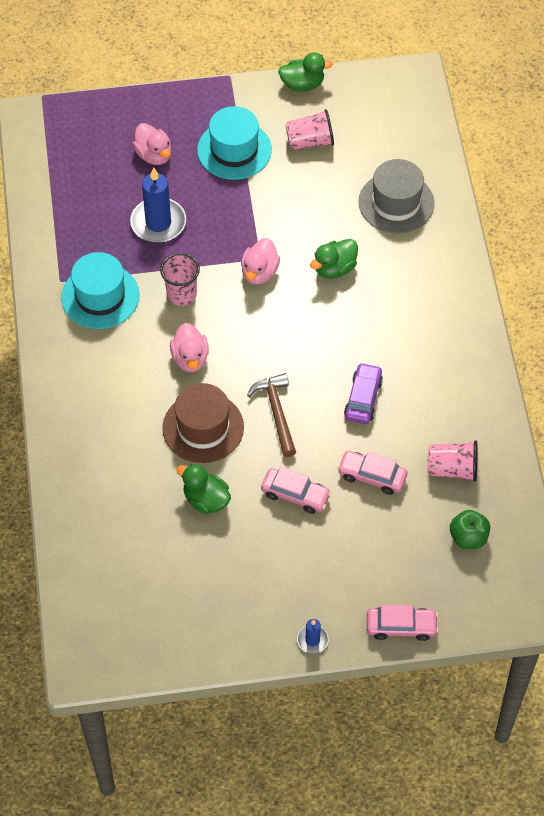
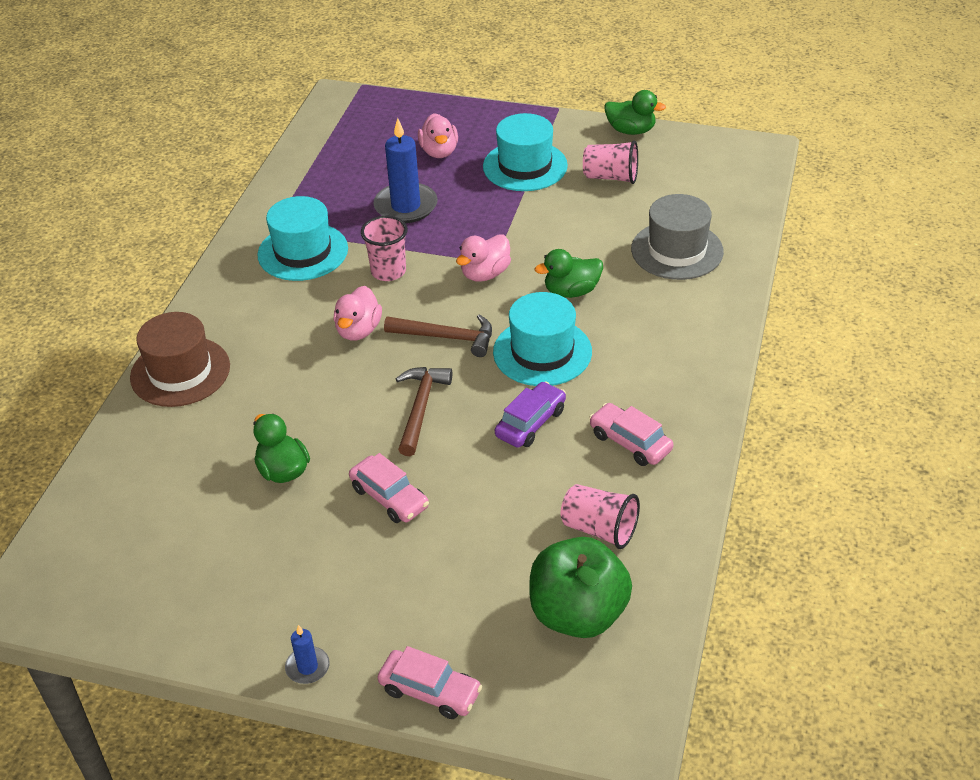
camera: 25 degrees right, 15 degrees down
(203, 427) = (328, 398): brown hat -> brown hat (180, 372)
(262, 343) = (447, 337): none -> brown hammer
(340, 333) = (542, 352): none -> turquoise hat
(372, 476) = (494, 506): pink car -> pink car (630, 442)
(468, 537) = (578, 614): green apple -> green apple, size x1.77

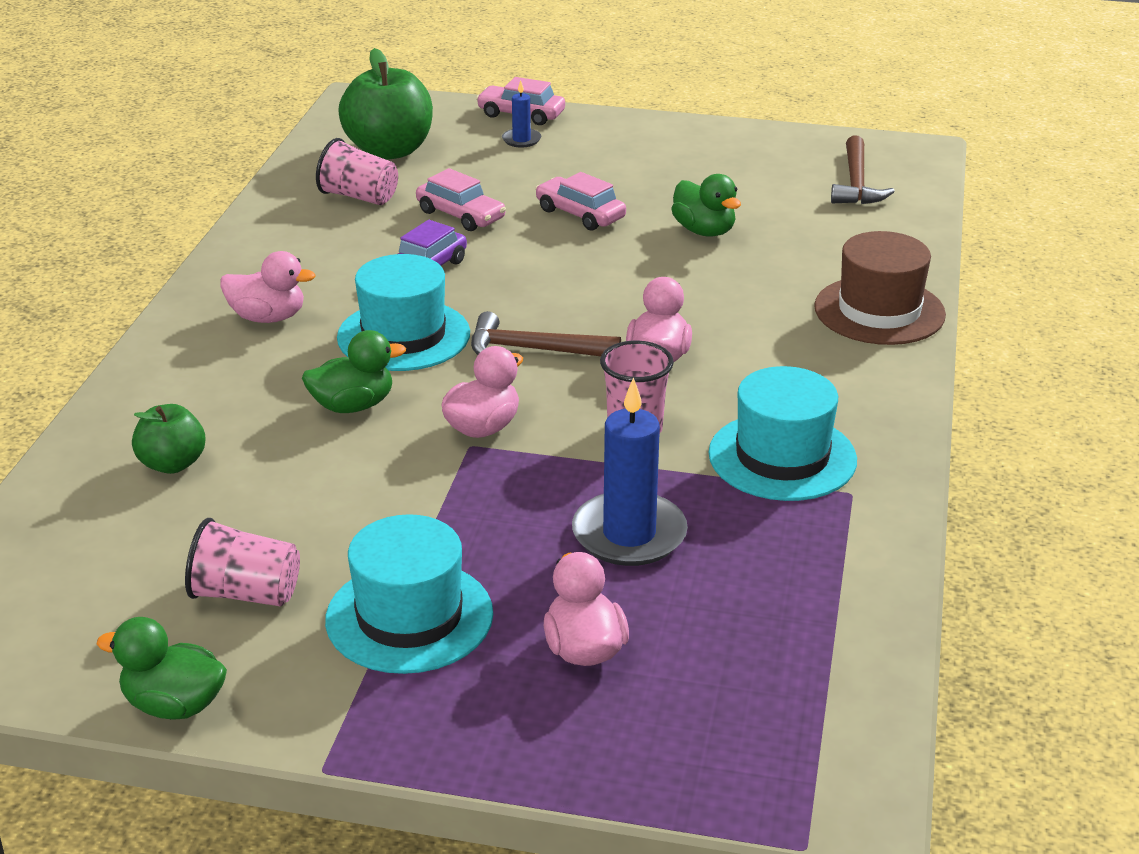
camera: 175 degrees right, 10 degrees down
(307, 667) = (629, 123): blue candle -> blue candle (521, 140)
(420, 408) = (558, 281): brown hammer -> brown hammer (856, 183)
(630, 442) = (309, 257): pink car -> pink car (460, 215)
(648, 372) = (268, 317): none -> pink duck
(677, 250) = (172, 464): grey hat -> green apple

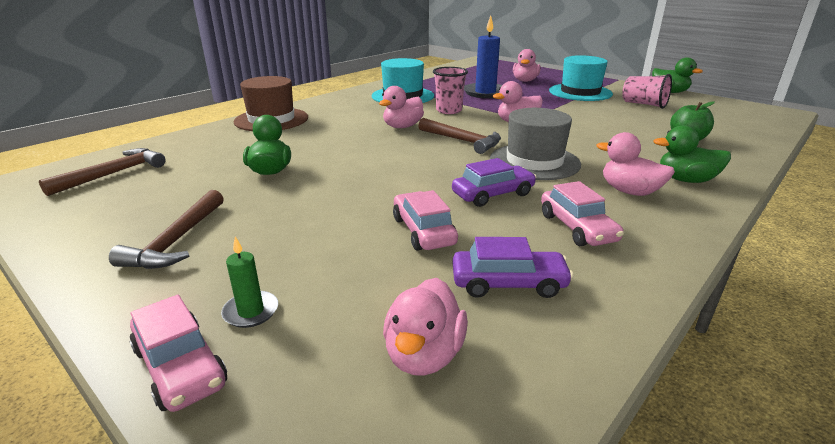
camera: 150 degrees left, 5 degrees down
(353, 405) = (581, 140): green duck -> green duck (686, 180)
(359, 197) = (508, 283): pink cup -> purple car
(389, 151) = (424, 355): green apple -> pink duck
(403, 335) = (534, 162): turquoise hat -> grey hat
(521, 140) = (251, 311): blue candle -> green candle
(580, 214) = (328, 204): pink car -> pink car (577, 228)
(654, 156) = (177, 241): none -> brown hammer

